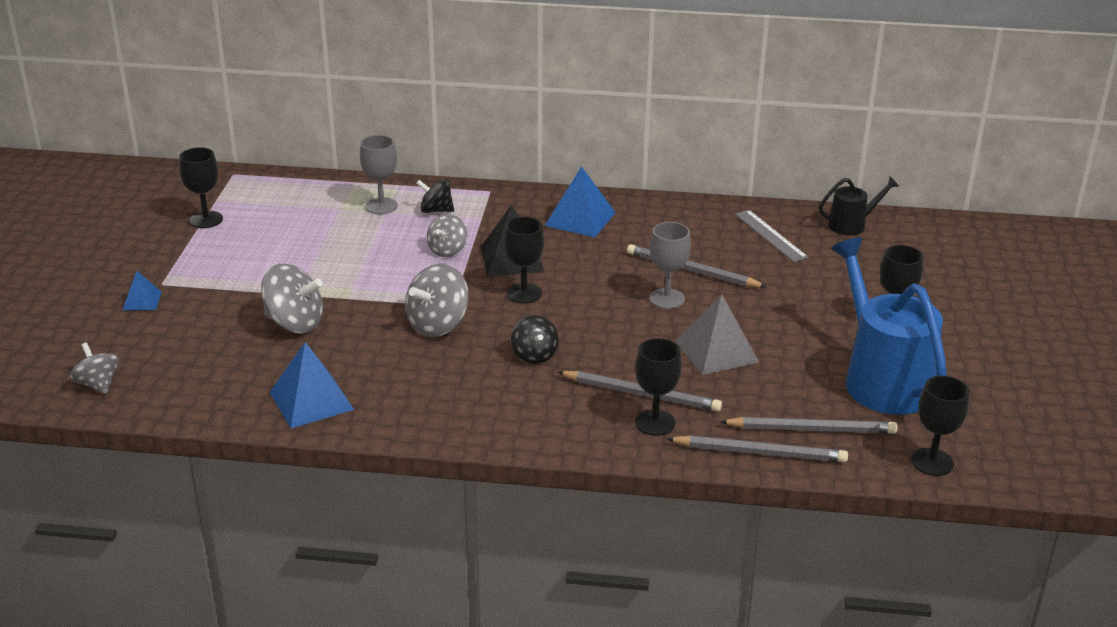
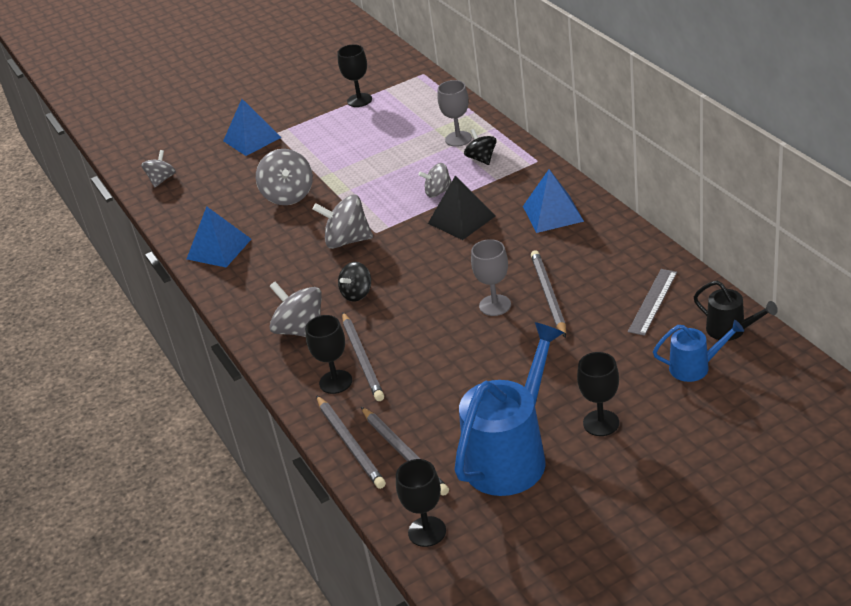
camera: 60 degrees right, 5 degrees up
(142, 301) = (252, 139): blue pyramid -> blue pyramid, size x1.81
(524, 293) = (425, 248): black goblet -> none
(541, 409) = (301, 330): none -> grey spinning top
(716, 351) = (454, 361): grey pyramid -> none
(876, 257) = (694, 367): none -> blue watering can

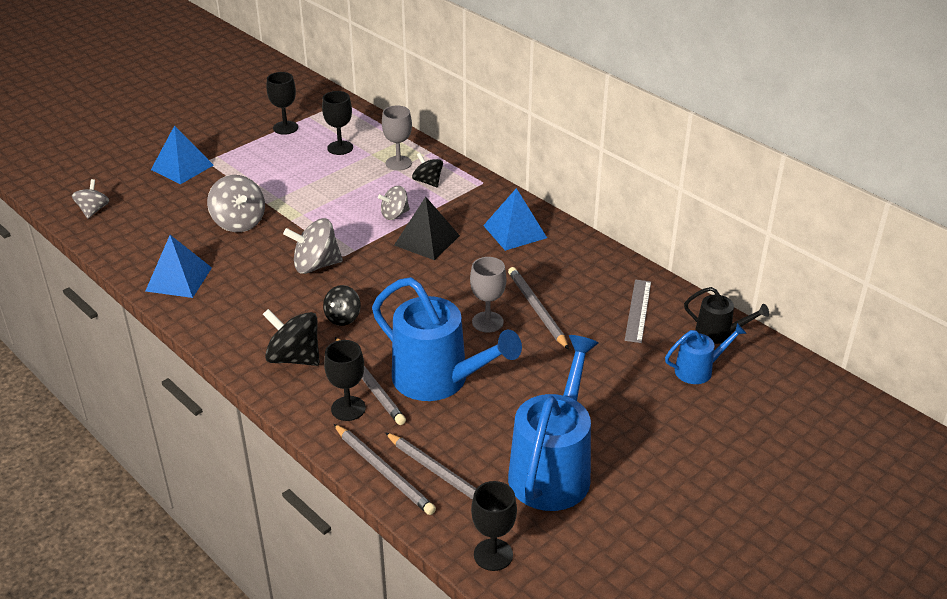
camera: 20 degrees left, 0 degrees up
(301, 330) = (294, 358): grey spinning top -> black spinning top
(428, 360) = (438, 379): none -> blue watering can
(601, 423) = (629, 430): black goblet -> black goblet (340, 148)

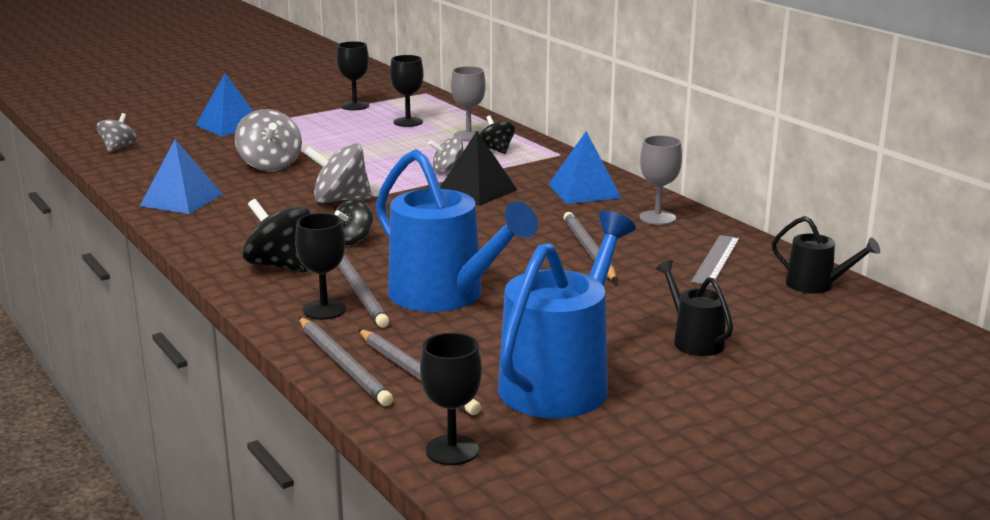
camera: 10 degrees right, 15 degrees down
(487, 322) = (524, 255): grey goblet -> grey goblet (657, 218)
(640, 410) = (694, 340): none -> black watering can
(698, 370) = (781, 313): blue watering can -> none

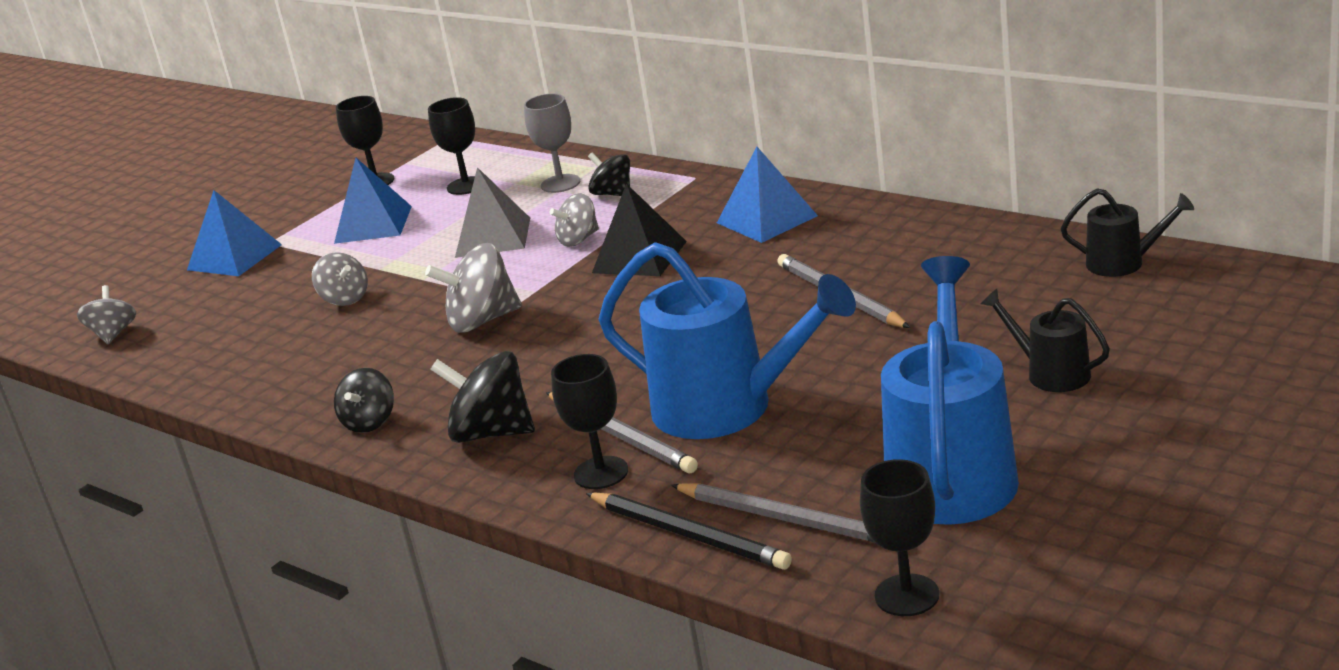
camera: 15 degrees left, 5 degrees up
(181, 200) = (275, 382): blue pyramid -> blue pyramid (373, 224)
(270, 165) = (345, 299): grey spinning top -> grey spinning top, size x0.63
(343, 364) = (689, 534): grey pencil -> black pencil
(352, 240) = (548, 370): black spinning top -> black spinning top (370, 422)
(395, 155) = (493, 237): none -> grey pyramid
(657, 218) = (881, 230): grey goblet -> none
(716, 259) = (991, 264): grey ruler -> none

